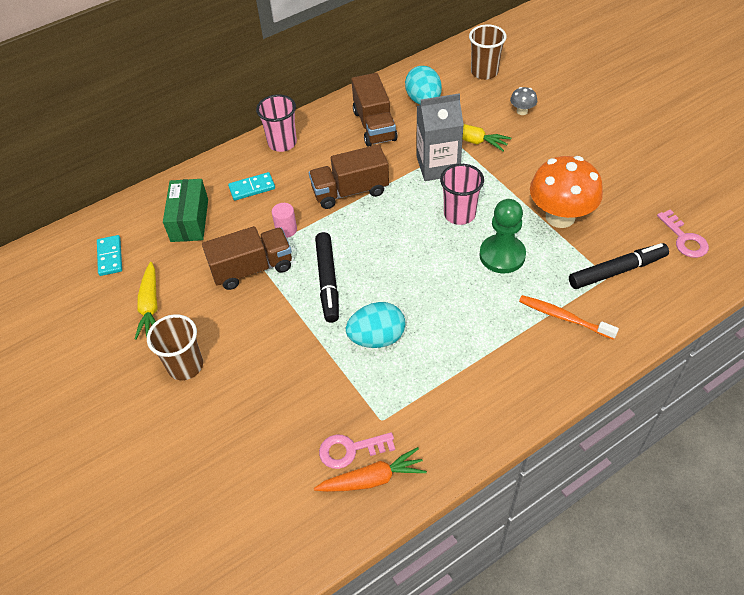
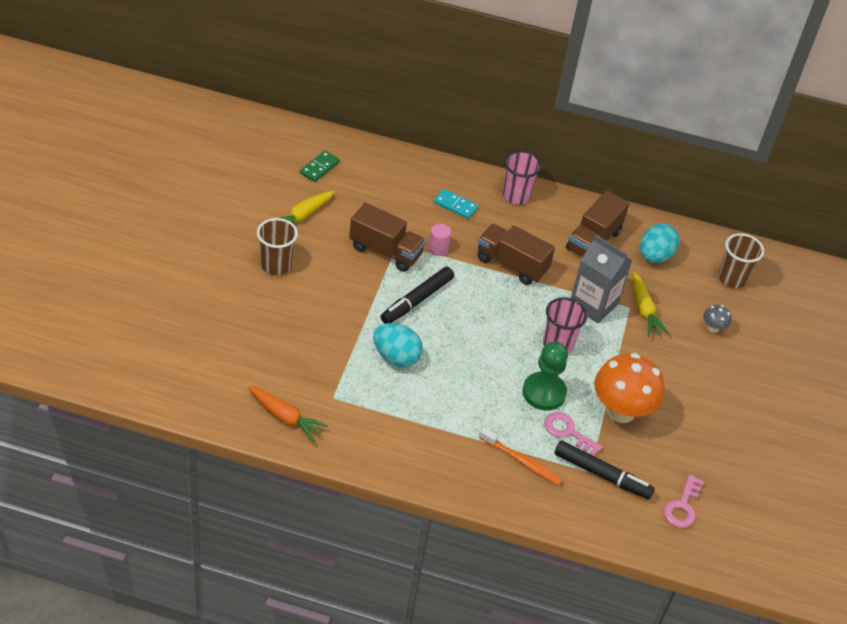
camera: 40 degrees right, 5 degrees down
(110, 257) = (319, 168): turquoise domino -> green domino
(189, 220) = (391, 189): green box -> none
(350, 450) = (296, 393): pink key -> pink key (568, 432)
(563, 317) = (522, 461): orange toothbrush -> orange toothbrush turned 135 degrees clockwise

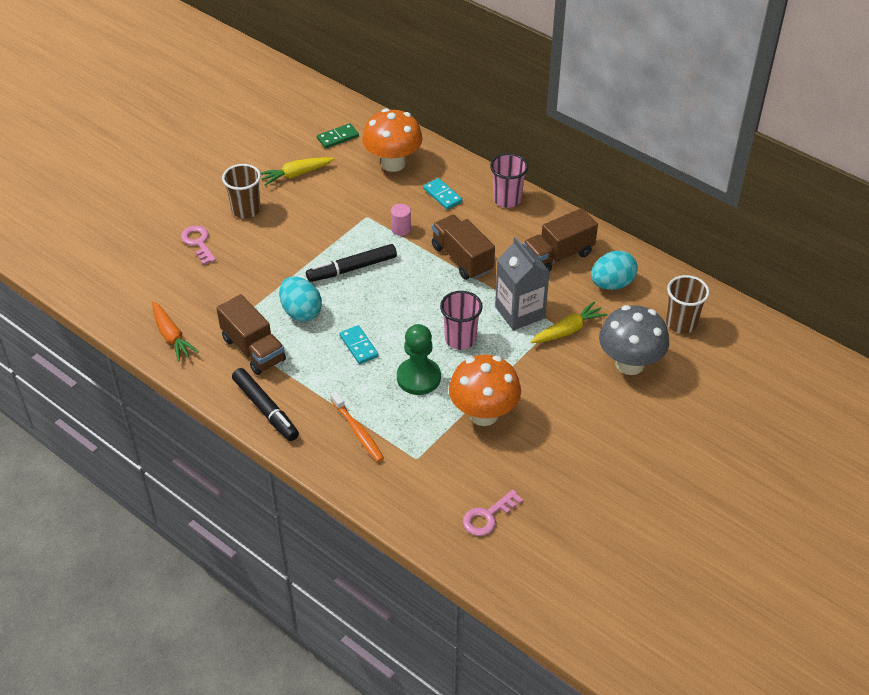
camera: 30 degrees right, 0 degrees up
(385, 251) = (351, 220): brown truck -> brown truck (253, 349)
(389, 183) = (393, 163): none -> orange mushroom
(471, 377) = (358, 346): none -> turquoise domino
(568, 432) = (418, 418): pink key -> pink key (198, 243)
(602, 475) = (426, 465): black marker -> black marker (265, 409)
(644, 310) = (568, 330): yellow carrot -> yellow carrot turned 135 degrees counterclockwise
(713, 328) = (629, 364): grey mushroom -> grey mushroom, size x2.32

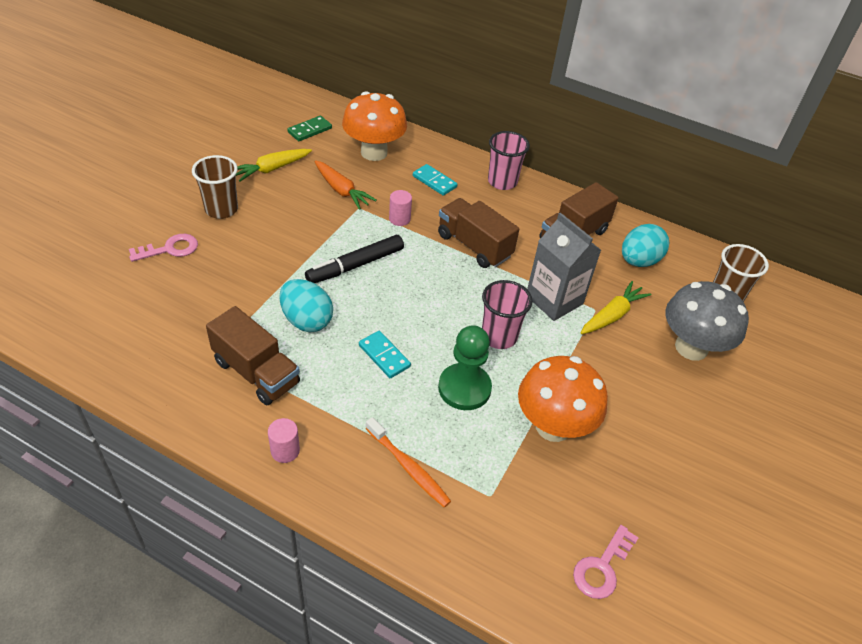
camera: 15 degrees left, 0 degrees up
(172, 336) = (149, 365): orange carrot -> orange carrot (342, 190)
(198, 243) = (170, 249): pink key -> pink key turned 105 degrees clockwise
(265, 409) = (285, 451): black marker -> pink cylinder

